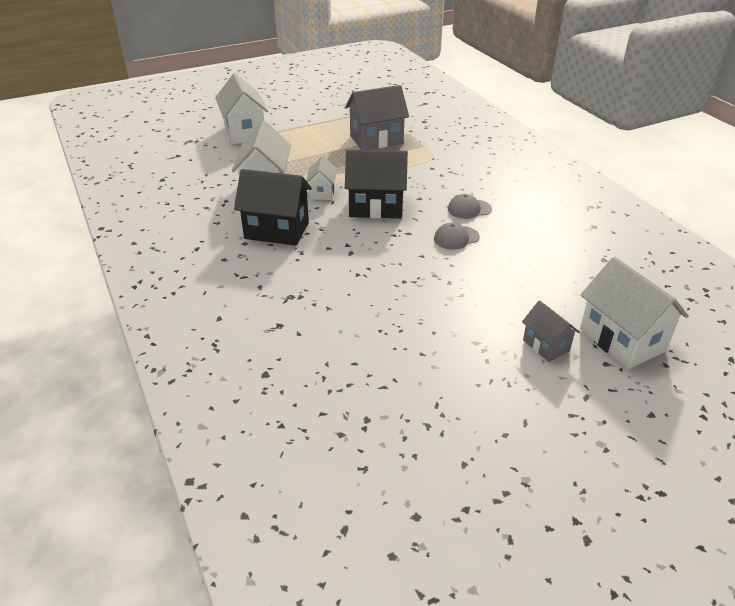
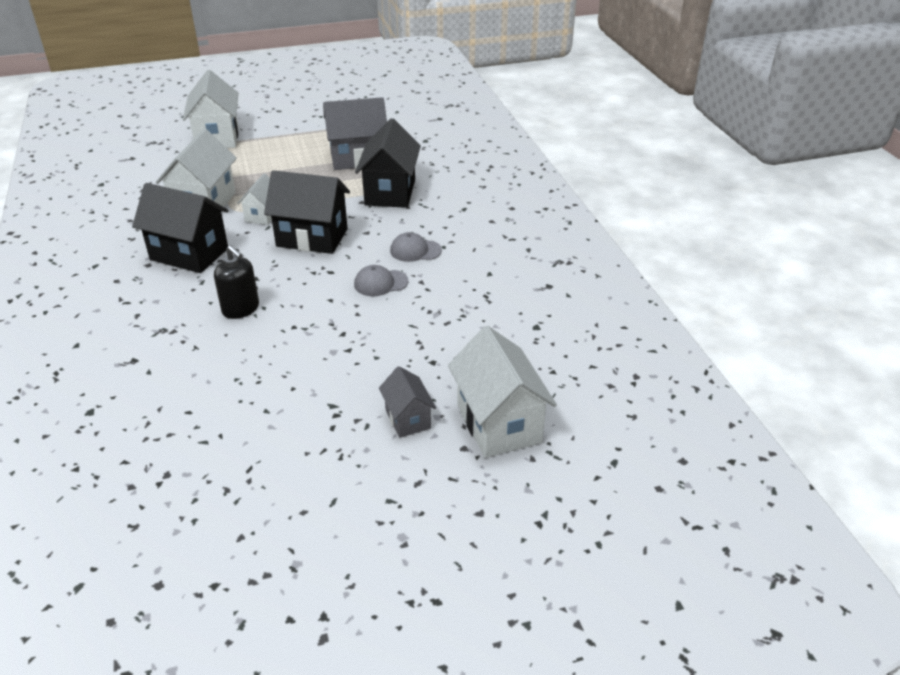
camera: 10 degrees right, 0 degrees up
(349, 271) = (241, 309): none -> black soap dispenser
(420, 165) = (390, 192): none -> black house

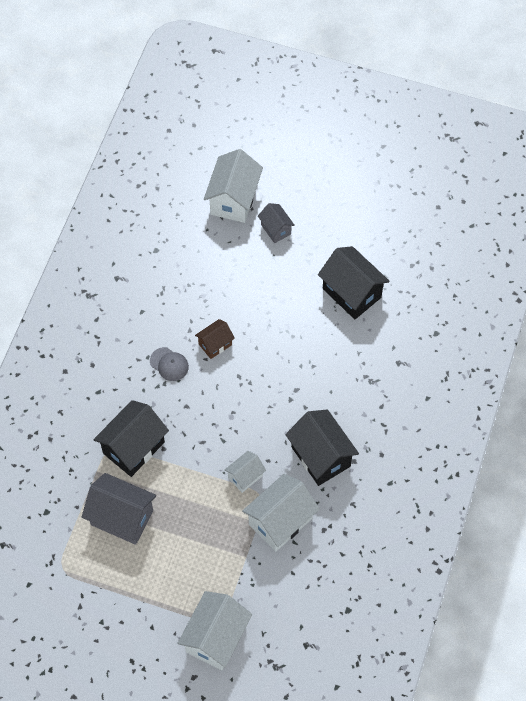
camera: 145 degrees left, 25 degrees up
(241, 309) = (315, 373): black soap dispenser -> none
(312, 238) = (227, 423): black house -> black house (351, 293)
(380, 283) = (215, 344): grey cap -> brown house
(407, 419) = (276, 229): grey house -> grey house turned 45 degrees counterclockwise

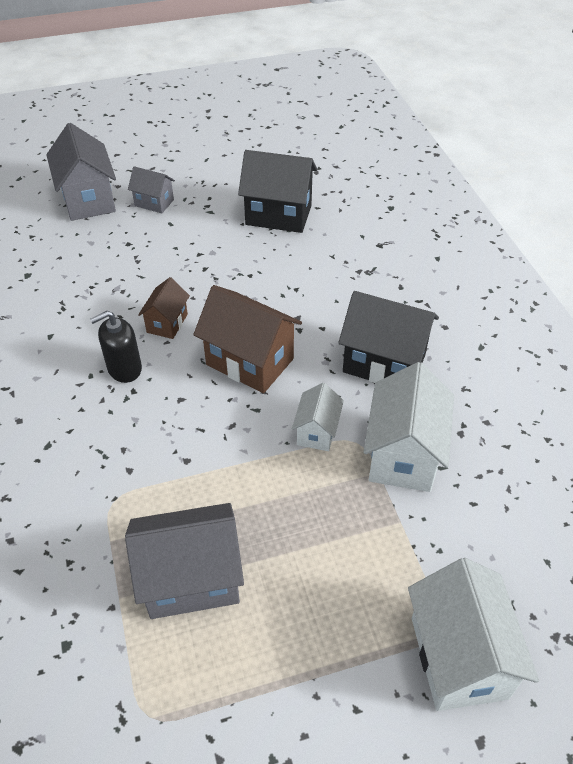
camera: 35 degrees left, 15 degrees down
(134, 448) = (144, 482): black house -> none
(169, 364) = (124, 369): grey cap -> black soap dispenser
(234, 200) = (88, 200): white house -> grey house
(243, 405) = (249, 362): none -> brown house

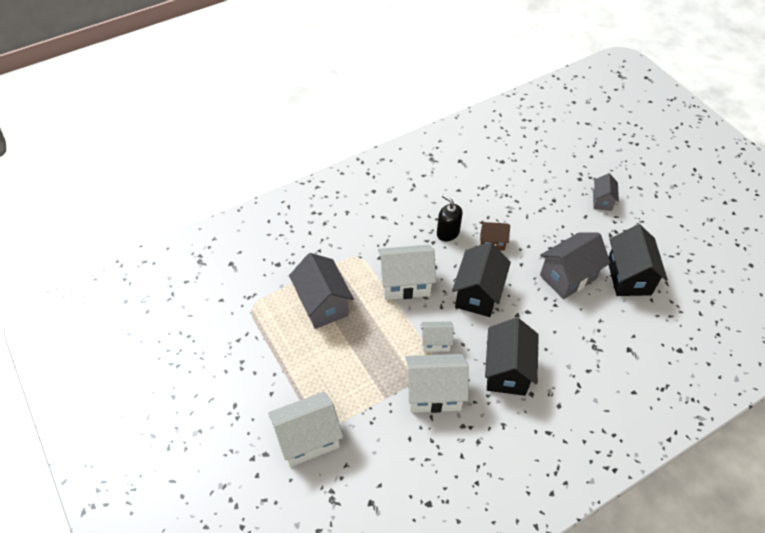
camera: 75 degrees right, 5 degrees up
(88, 200) = (585, 165): grey house -> grey house (568, 277)
(196, 445) = (405, 283): none -> white house
(249, 362) = (477, 294): brown house -> black house

